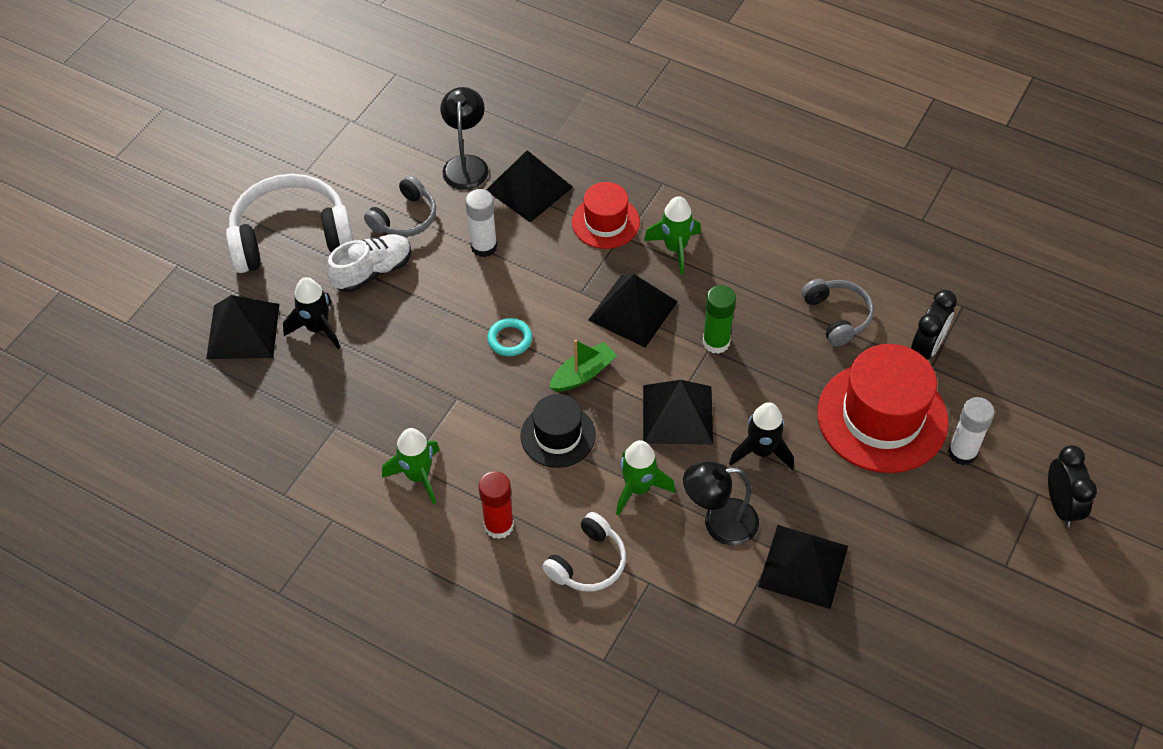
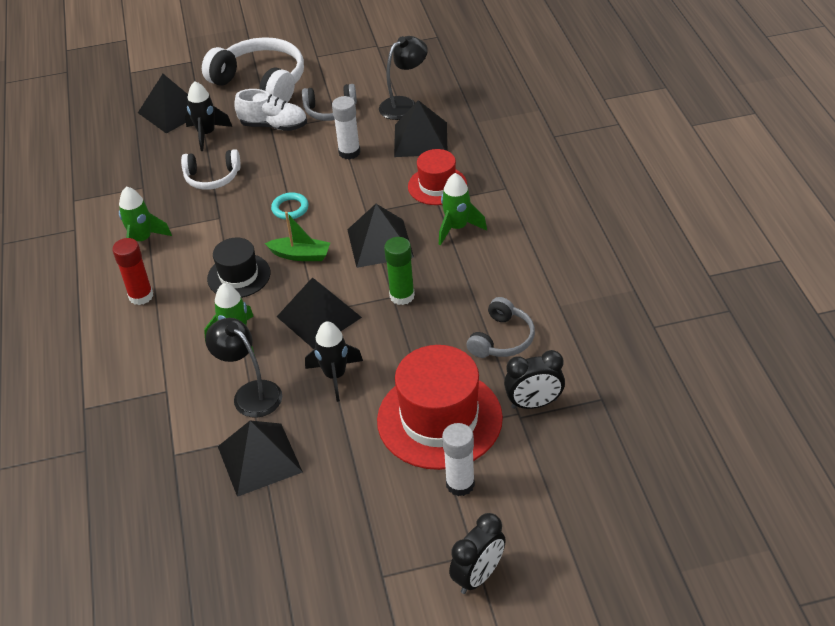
camera: 50 degrees right, 10 degrees down
(588, 562) = (153, 352): white headphones -> white headphones (212, 177)

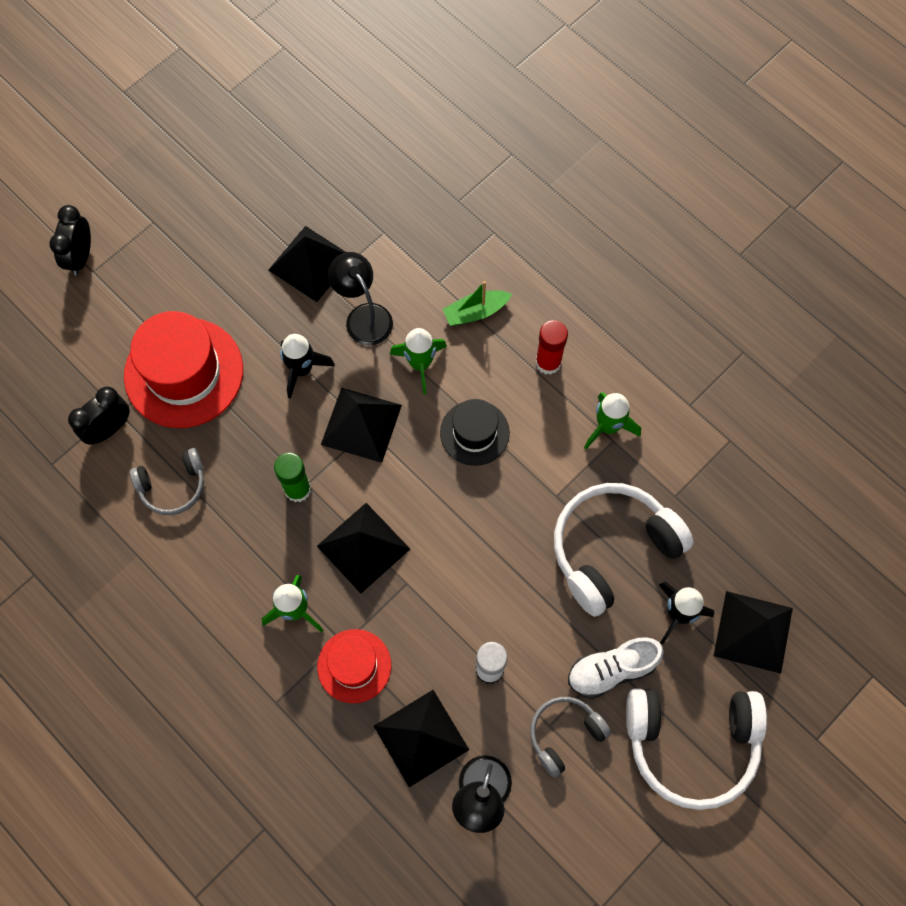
camera: 145 degrees right, 25 degrees up
(212, 177) = (612, 549): white headphones -> white headphones, size x1.79
(250, 393) = (363, 316): black lamp -> black lamp turned 135 degrees counterclockwise
(290, 208) = (491, 547): turquoise ring -> none
(300, 255) = (433, 489): green boat -> green boat (476, 312)
(460, 484) = (134, 322): white glue stick -> none
(502, 339) = (173, 486): grey headphones -> grey headphones turned 105 degrees counterclockwise

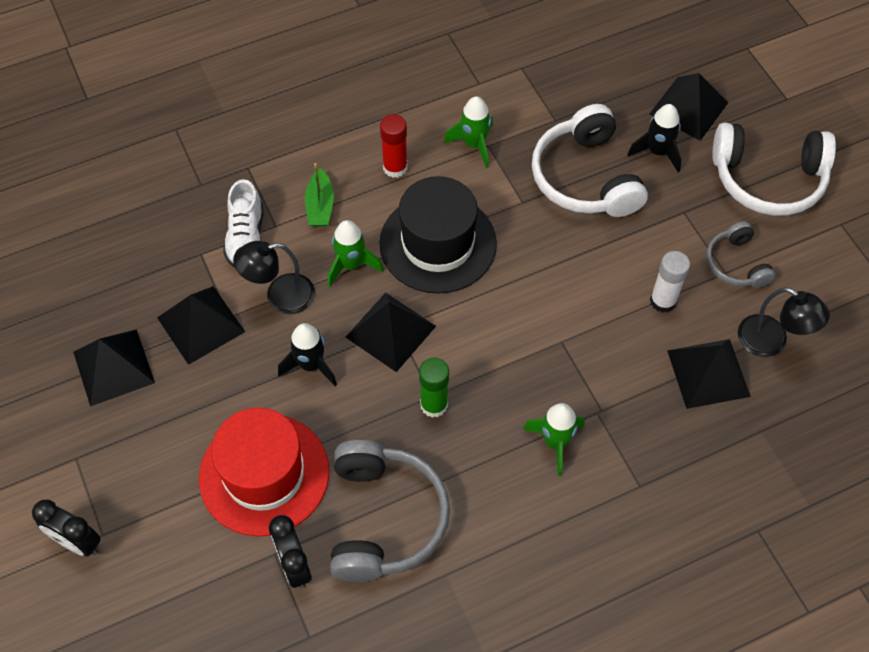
camera: 70 degrees left, 10 degrees down
(173, 486) = (384, 518): grey headphones -> grey headphones, size x1.79
(354, 666) = (625, 407): red hat -> none
(363, 547) = (513, 366): black pyramid -> black pyramid (113, 367)
(474, 432) = (438, 243): black hat -> black hat, size x1.74
(611, 670) = (690, 213): white shoe -> white shoe (246, 238)
(691, 743) = (768, 179): white headphones -> white headphones turned 75 degrees clockwise

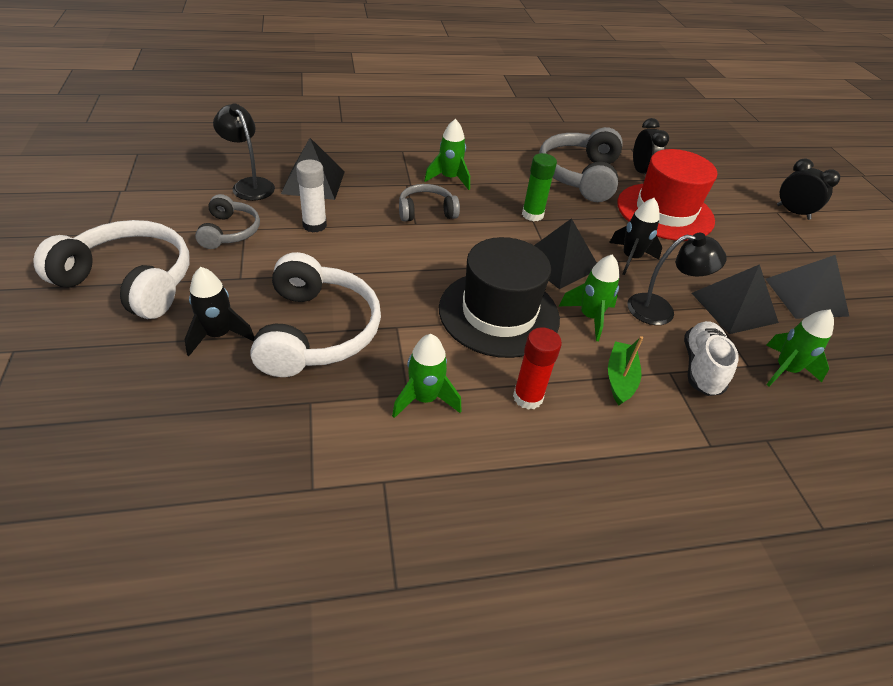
camera: 170 degrees left, 15 degrees down
(166, 258) = (785, 370): none -> green rocket
(558, 366) = (426, 211): none -> grey headphones
(688, 108) = (139, 371): black pyramid -> none

